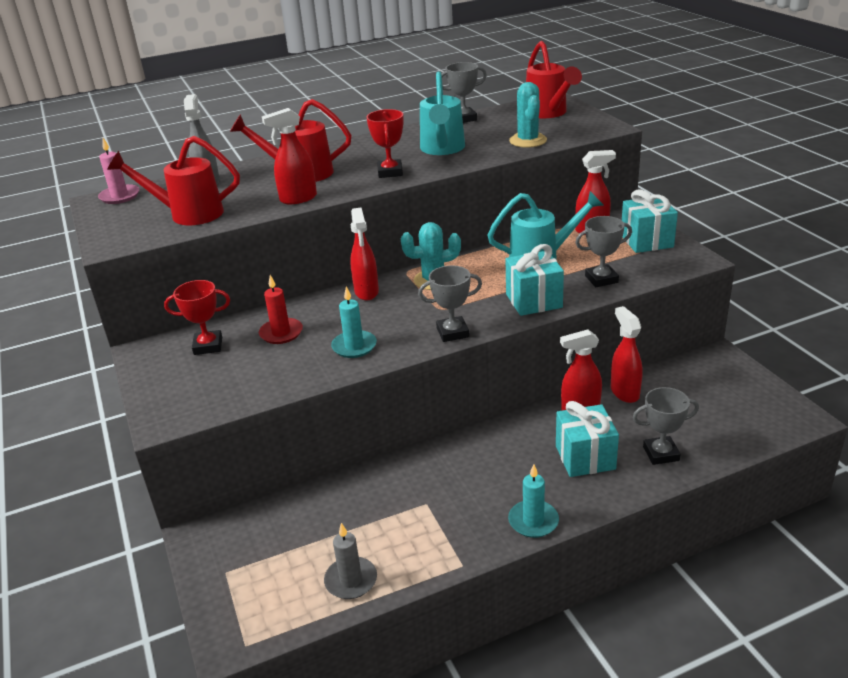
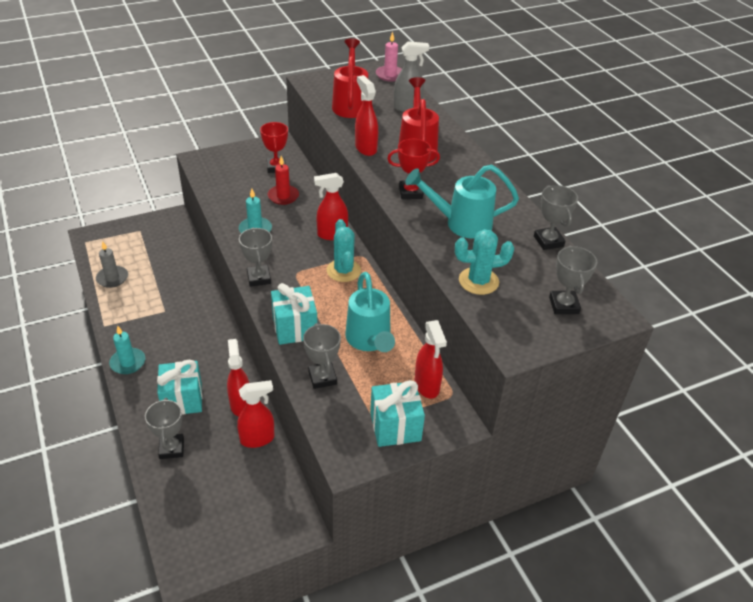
camera: 85 degrees right, 10 degrees up
(548, 113) = (564, 305): red watering can -> grey trophy

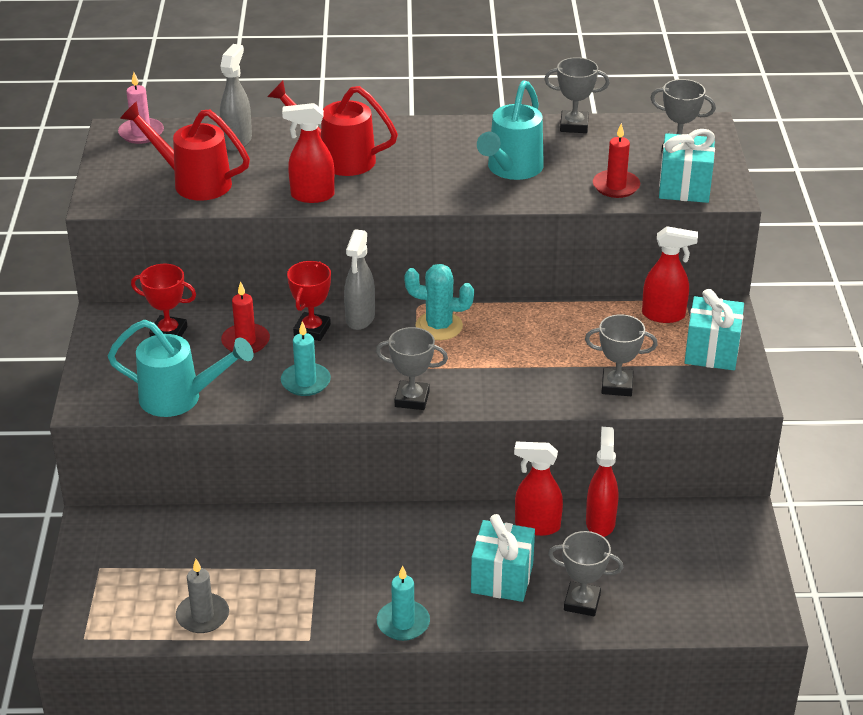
camera: 65 degrees left, 5 degrees down
(295, 328) = (523, 388): turquoise gift -> turquoise gift (684, 187)
(332, 234) = (360, 318): red spray bottle -> grey spray bottle
(369, 341) = (575, 337): turquoise watering can -> turquoise watering can (181, 398)
(410, 192) = (430, 187): red trophy -> red trophy (312, 330)
(478, 281) = (616, 186): turquoise cactus -> red candle

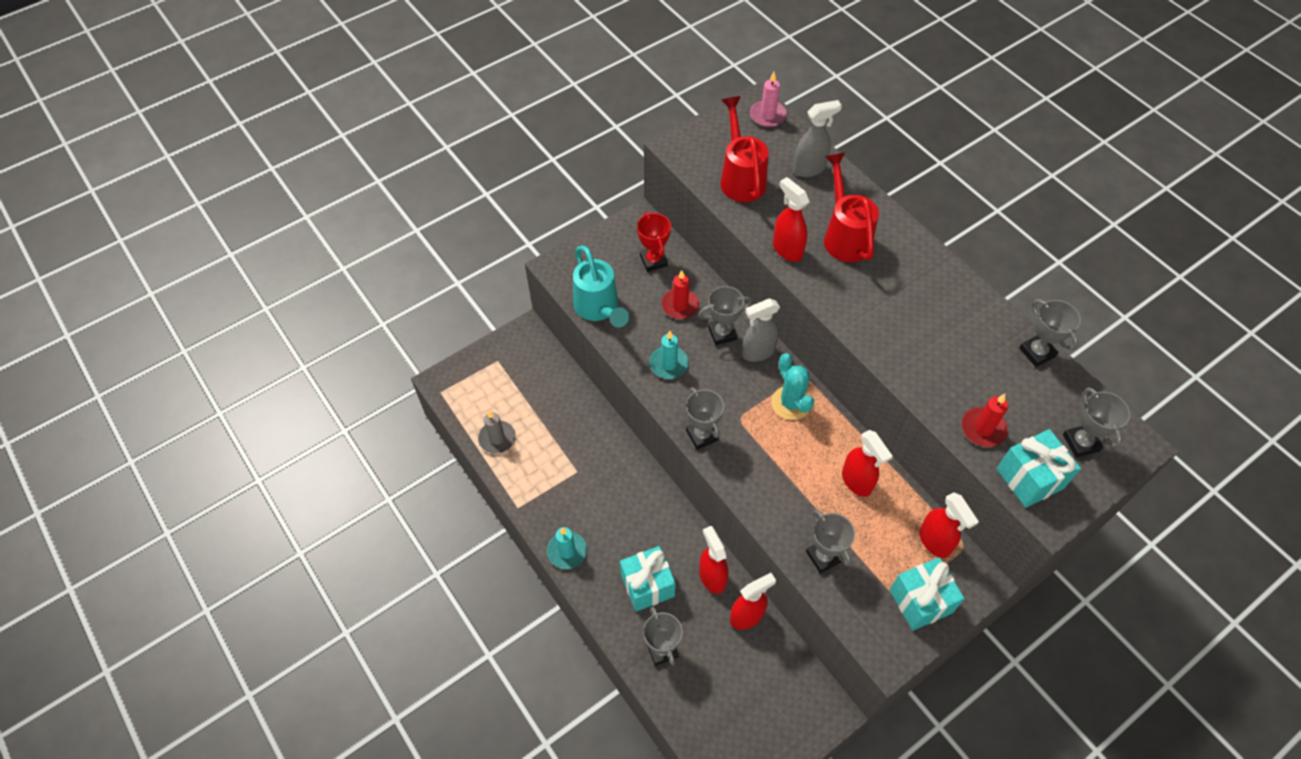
camera: 55 degrees right, 20 degrees up
(312, 330) = (722, 333): red trophy -> grey trophy
(511, 170) = (935, 347): turquoise watering can -> none
(562, 328) = (857, 481): none -> red spray bottle

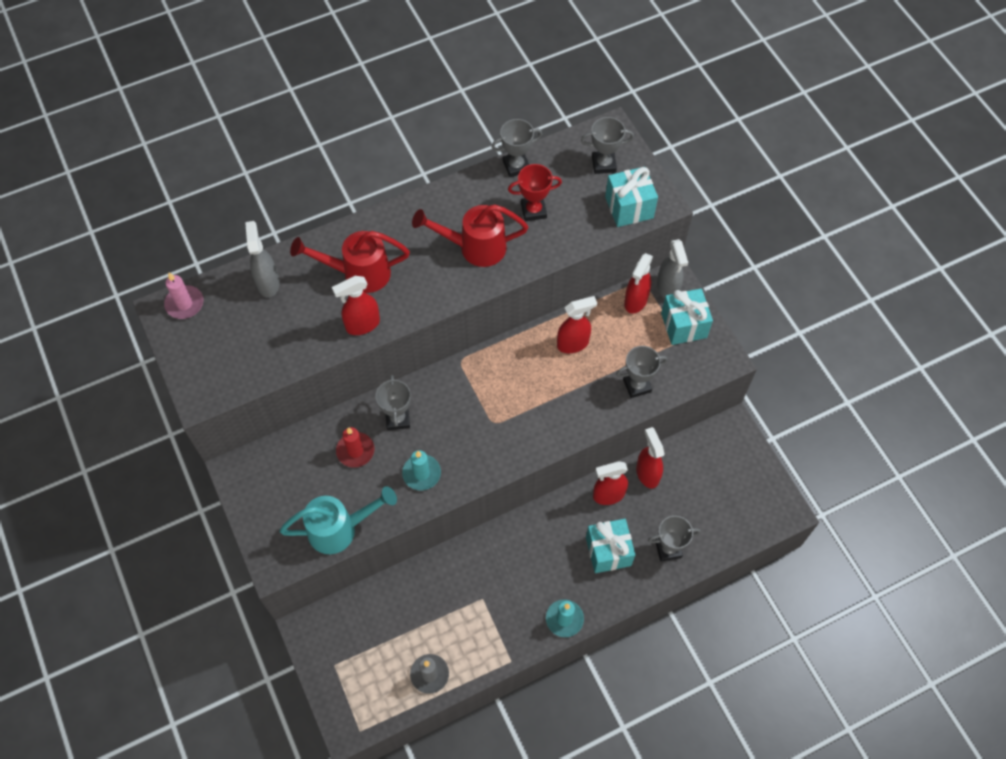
camera: 80 degrees left, 5 degrees up
(653, 261) = (293, 466): red trophy -> red trophy (533, 211)
(702, 435) = (505, 458): grey trophy -> none
(741, 177) = (260, 345): red watering can -> red watering can (474, 247)
(757, 352) = (426, 392): grey spray bottle -> grey spray bottle (668, 288)
(791, 403) = (486, 377): turquoise cactus -> none
(934, 542) = (635, 301): red spray bottle -> red spray bottle turned 135 degrees clockwise
(983, 429) = (580, 225): red candle -> none

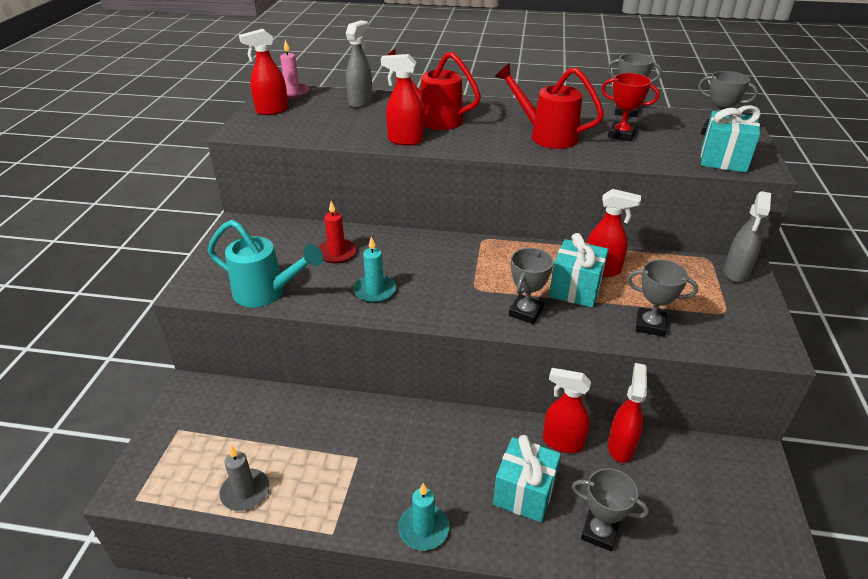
camera: 35 degrees right, 25 degrees down
(397, 419) = (392, 250): grey trophy -> grey trophy (525, 312)
(635, 301) = (692, 268): red spray bottle -> red spray bottle (271, 111)
(683, 325) = (738, 304): turquoise gift -> turquoise gift (575, 289)

